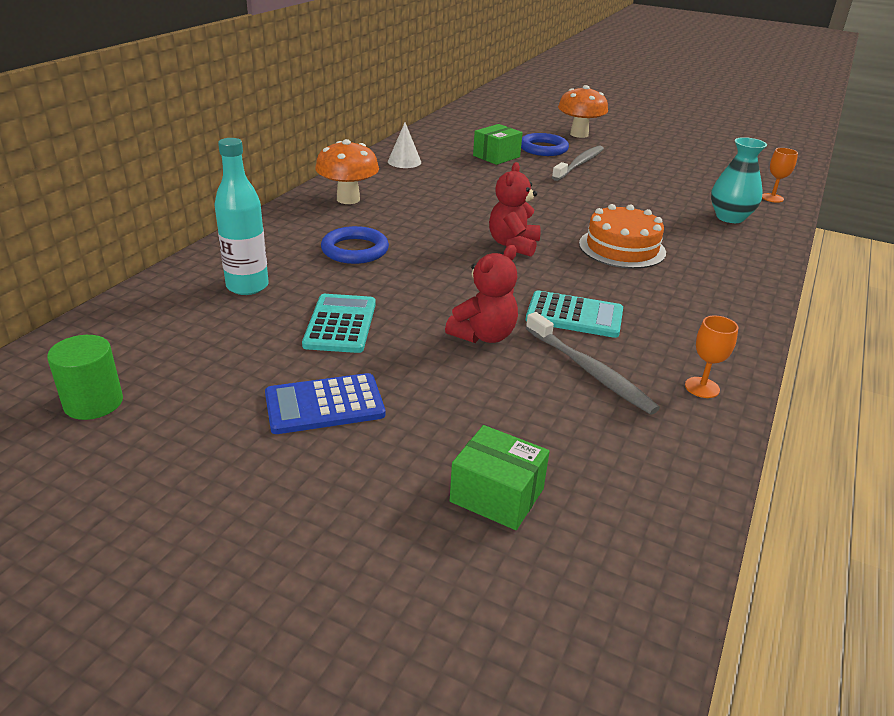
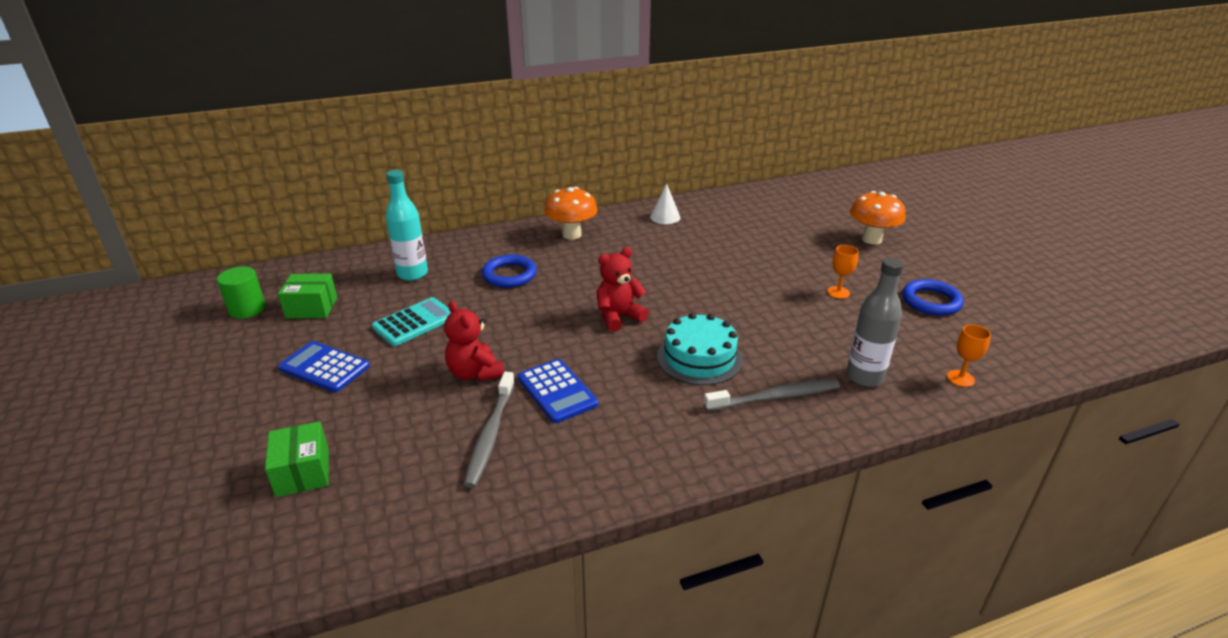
camera: 45 degrees right, 0 degrees up
(484, 335) = (475, 373): red teddy bear -> red teddy bear turned 60 degrees clockwise
(496, 156) = (749, 236): green box -> green box (311, 308)
(543, 148) = (807, 242): blue ring -> blue ring (931, 301)
(574, 315) = (557, 391): turquoise calculator -> blue calculator
(579, 164) = (813, 269): grey toothbrush -> grey toothbrush (775, 397)
(622, 248) = (699, 358): orange cake -> turquoise cake
(702, 387) = (538, 493): orange goblet -> orange goblet (838, 292)
(730, 217) = (864, 377): turquoise vase -> grey bottle

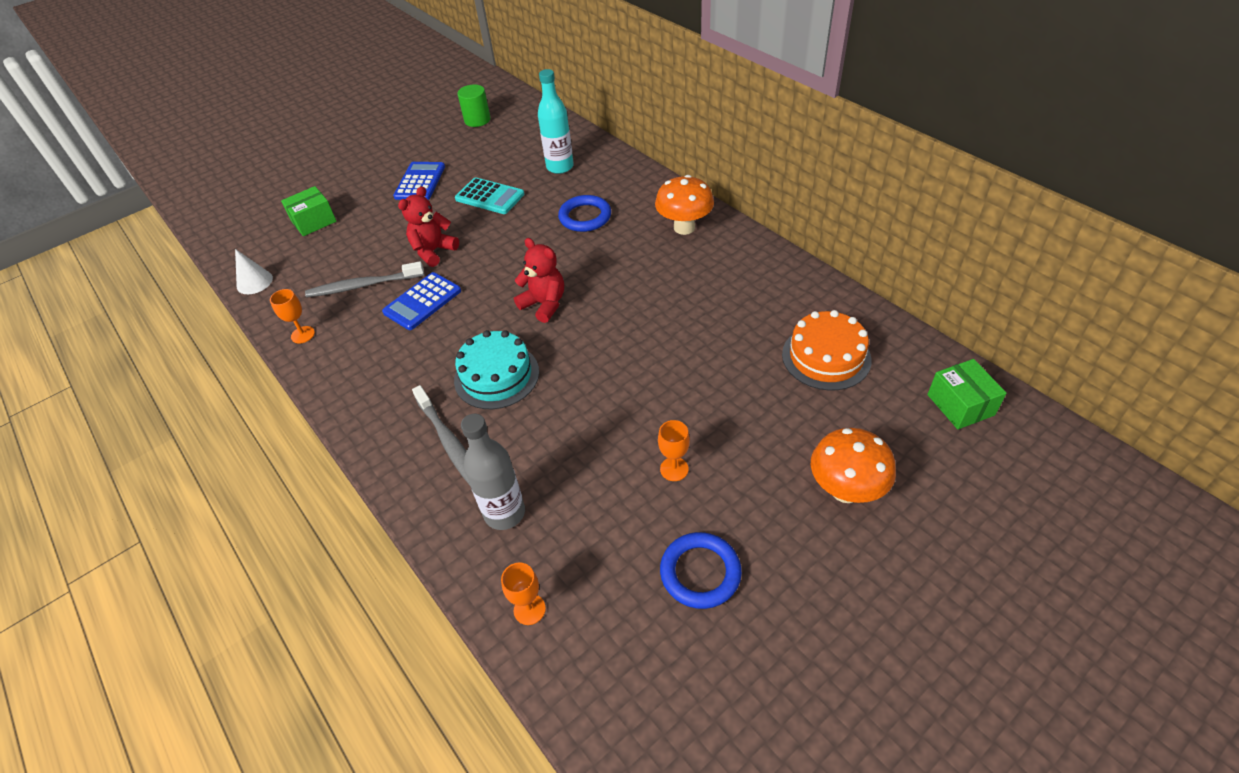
camera: 75 degrees right, 15 degrees up
(311, 308) = (490, 144): green box -> green box (960, 405)
(545, 497) = (303, 335): none -> orange goblet
(665, 217) = (771, 281): white cone -> white cone (254, 282)
(754, 218) = (826, 357): none -> orange cake

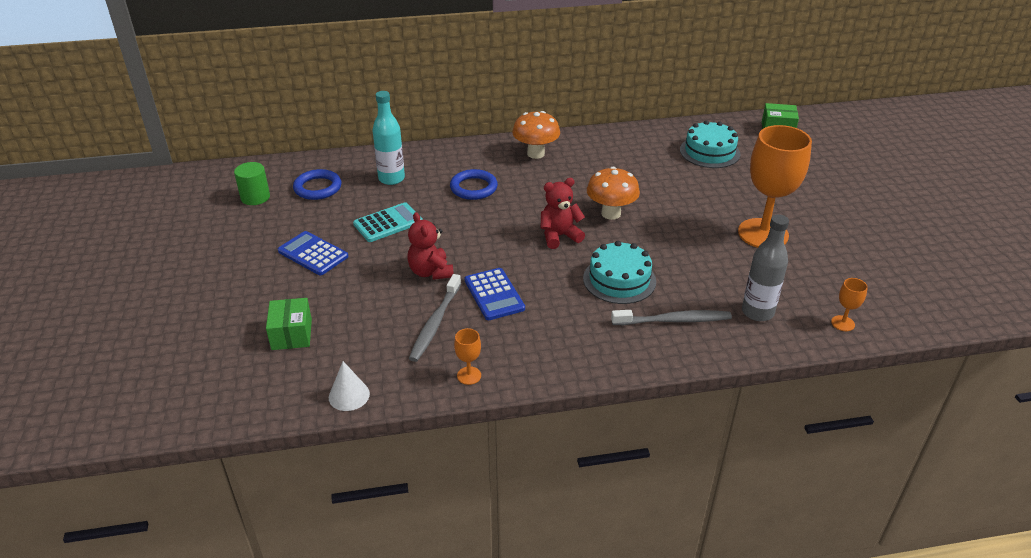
camera: 65 degrees left, 10 degrees down
(674, 469) = (763, 234): orange goblet -> orange goblet, size x2.47
(700, 572) = (846, 251): blue ring -> blue ring (318, 188)
(826, 357) = (709, 152): orange cake -> turquoise cake
(845, 490) = (815, 184): orange mushroom -> orange mushroom (611, 213)

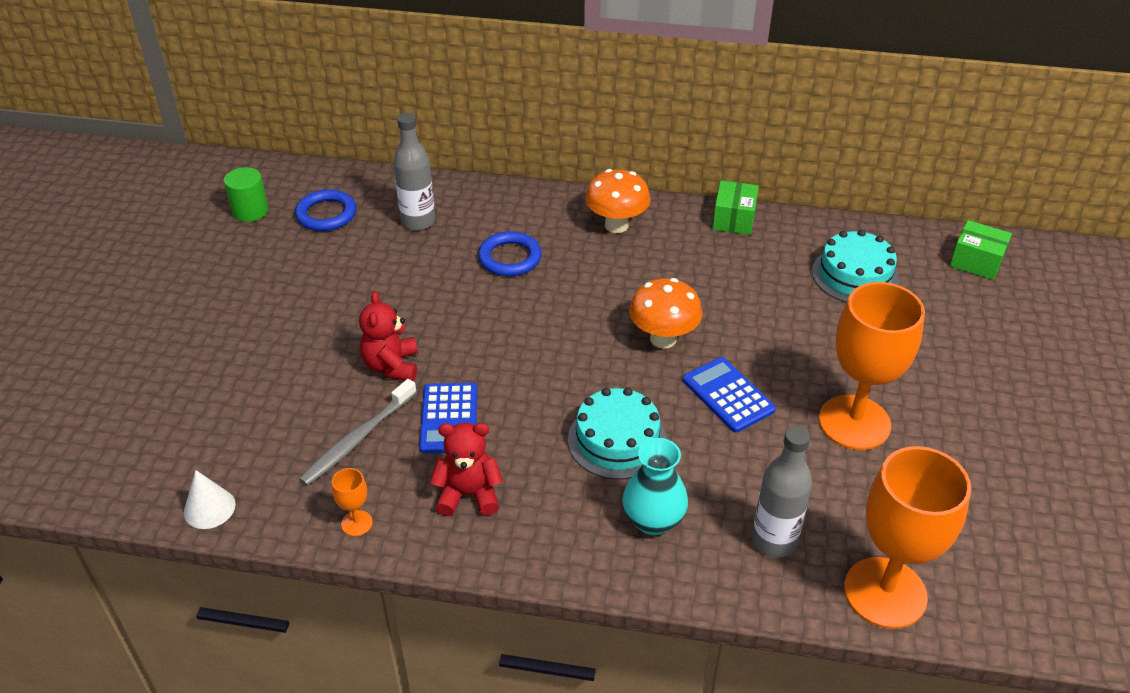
camera: 20 degrees right, 5 degrees up
(291, 334) = (192, 408): green box -> green box (733, 219)
(313, 254) = (272, 305): blue calculator -> blue calculator (728, 395)
(388, 223) = (380, 284): turquoise calculator -> none
(391, 179) = (418, 221): turquoise bottle -> grey bottle
(559, 236) = (577, 355): red teddy bear -> red teddy bear (468, 494)
(673, 320) = (653, 520): grey toothbrush -> turquoise vase
(842, 323) = (885, 593): orange goblet -> orange goblet, size x2.47

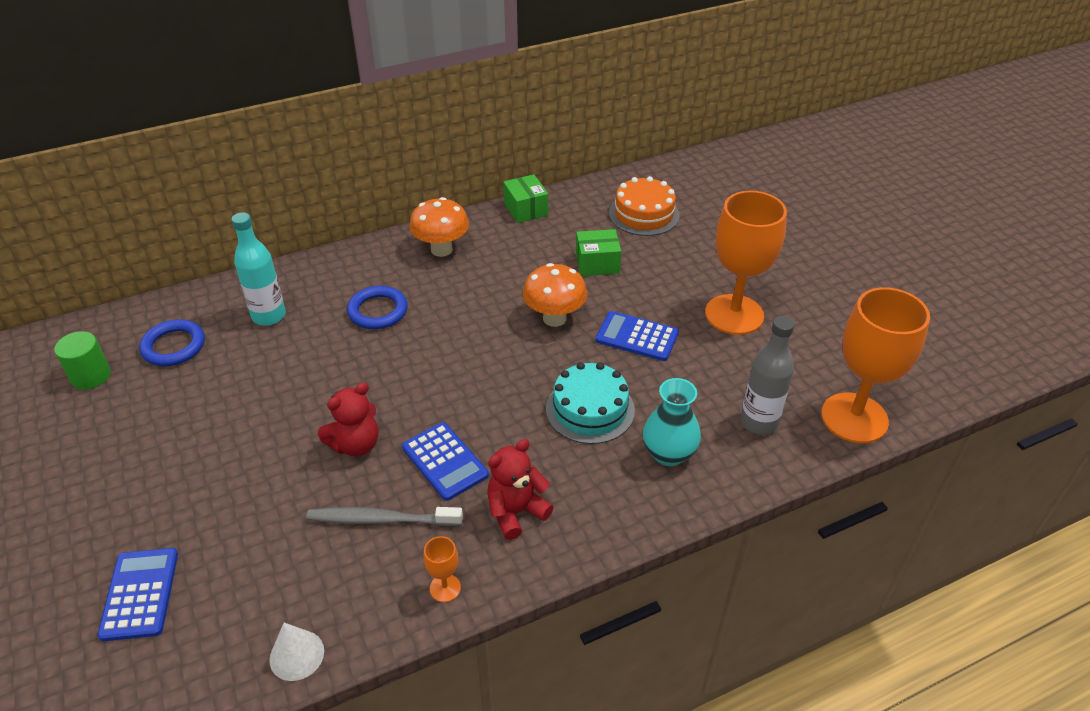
camera: 35 degrees left, 0 degrees up
(148, 399) = (140, 594): none -> blue calculator
(357, 439) = (381, 519): grey toothbrush -> grey toothbrush turned 90 degrees clockwise
(392, 366) = (355, 444): red teddy bear -> red teddy bear turned 90 degrees counterclockwise
(418, 221) = (269, 316): grey bottle -> turquoise bottle
(855, 275) = (644, 214): turquoise cake -> orange cake
(976, 262) = (710, 173): green box -> green box (597, 263)

